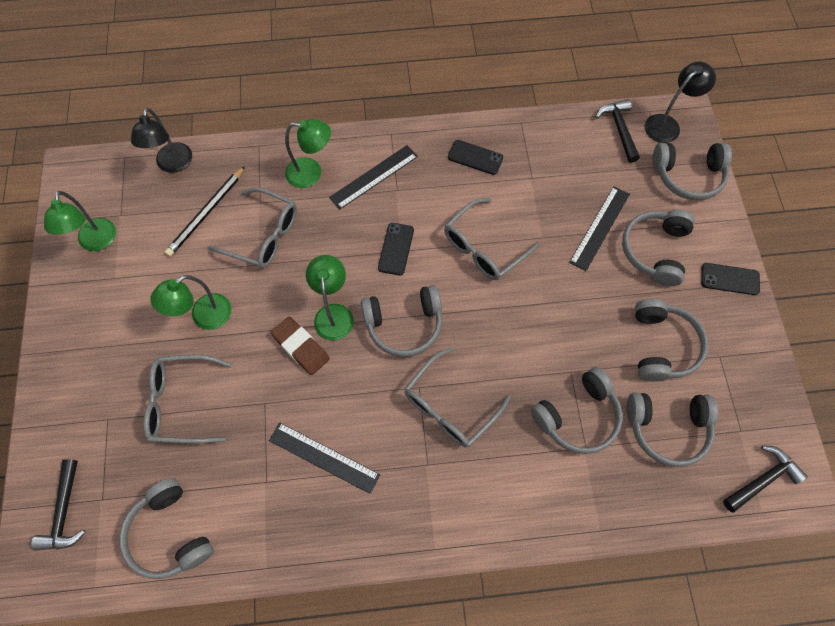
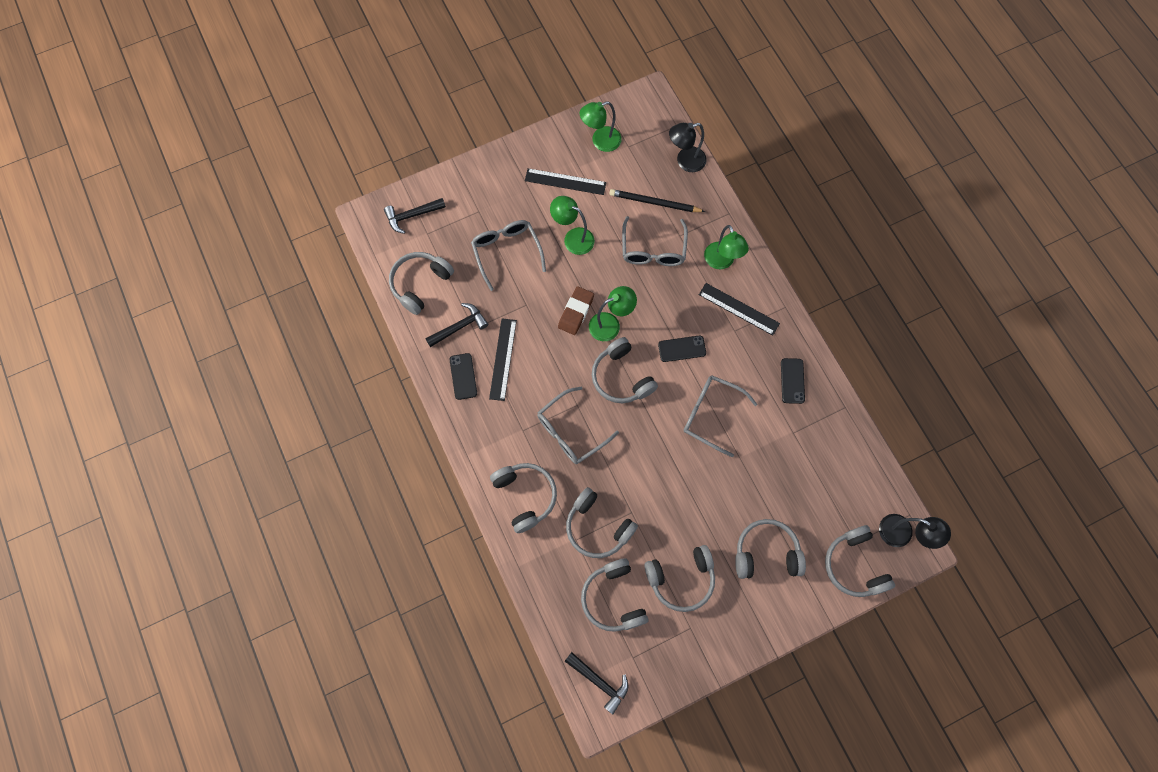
camera: 70 degrees right, 5 degrees up
(449, 406) = (571, 431): grey glasses -> grey glasses turned 60 degrees counterclockwise
(513, 490) = (525, 496): none -> grey headphones
(600, 228) = (768, 502): black ruler -> black ruler (565, 182)
(619, 129) = (877, 493): black hammer -> black hammer (460, 326)
(730, 279) = (765, 623): black phone -> black phone (463, 376)

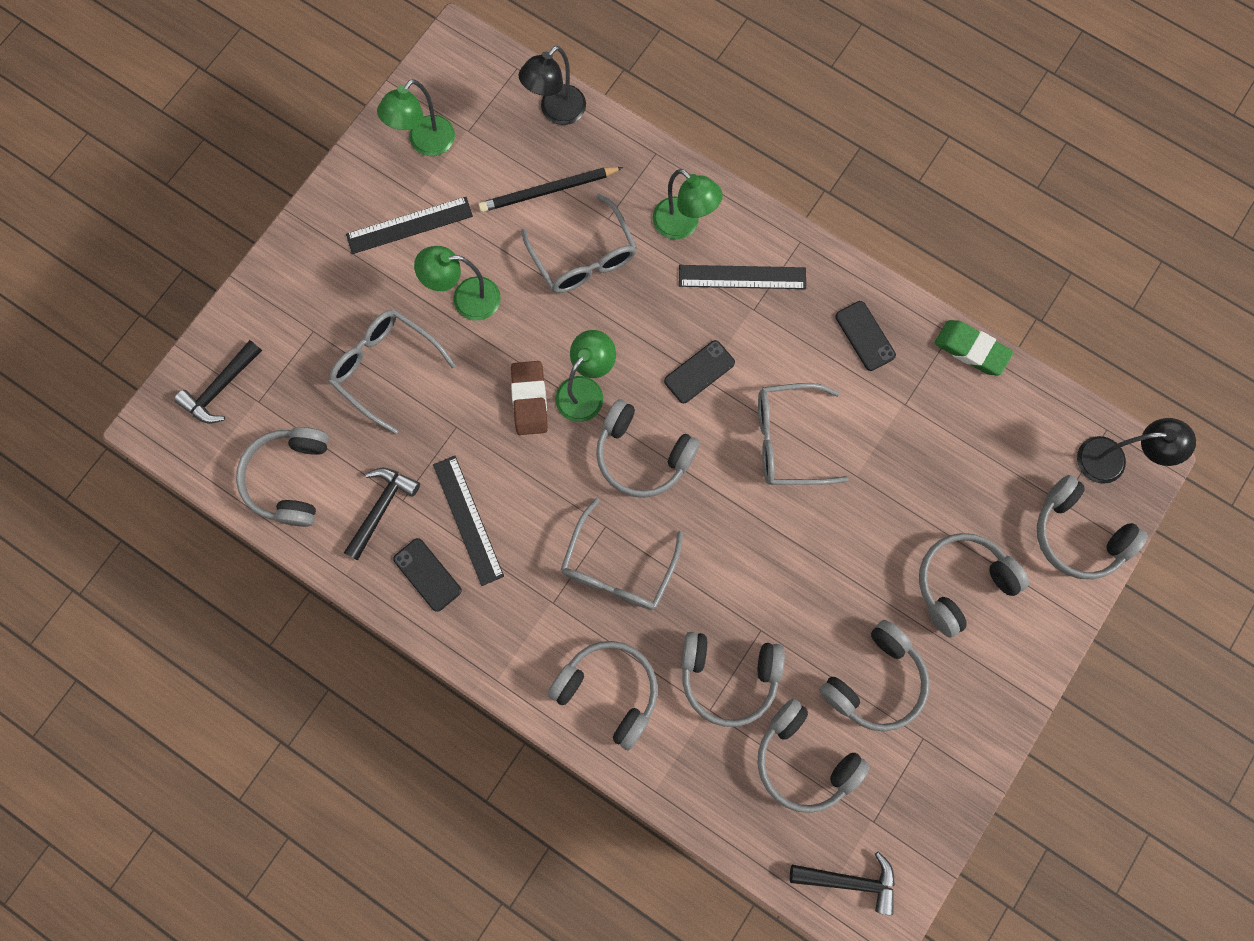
camera: 30 degrees left, 5 degrees up
(852, 423) = (971, 349): none -> green eraser

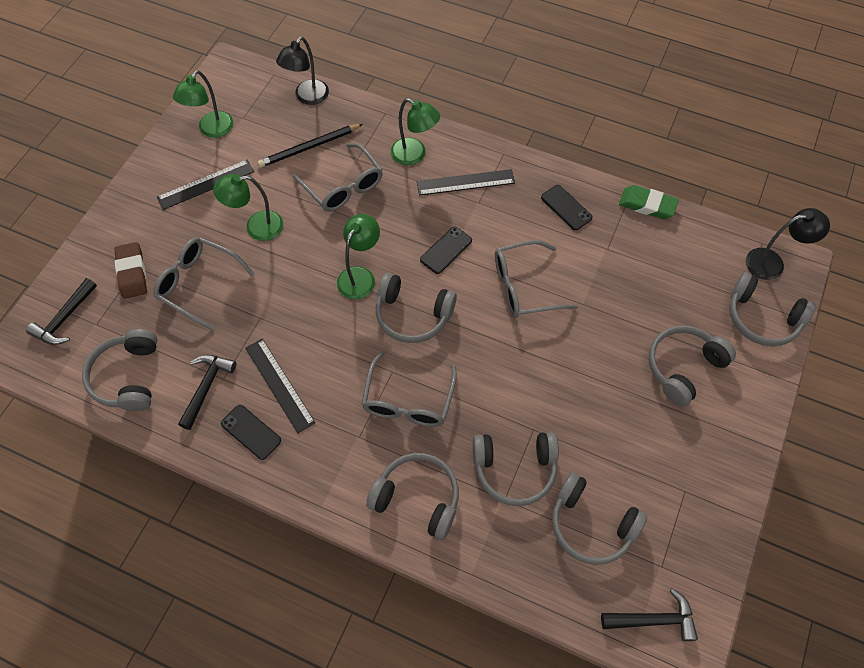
camera: 10 degrees left, 15 degrees down
(529, 399) = (316, 289): brown eraser -> brown eraser (132, 273)
(875, 681) = (634, 453): grey headphones -> none

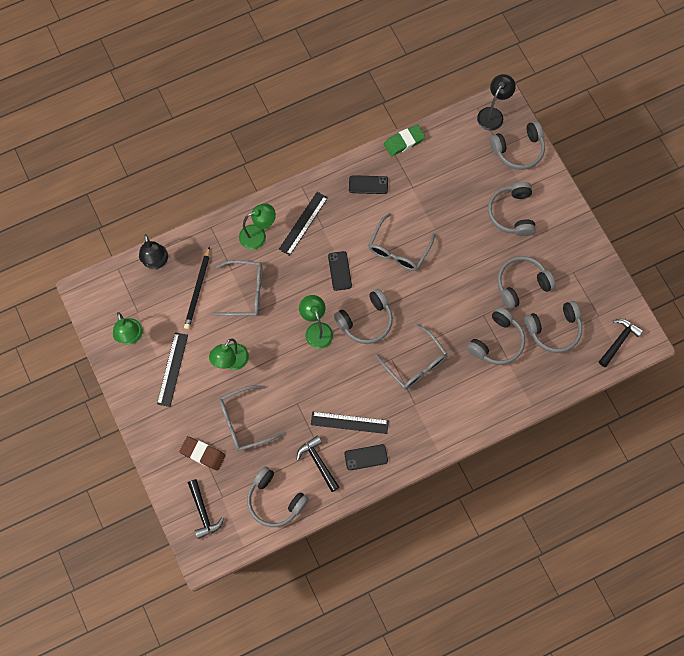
camera: 50 degrees left, 10 degrees up
(417, 498) = (473, 400): grey headphones -> grey headphones (521, 284)

